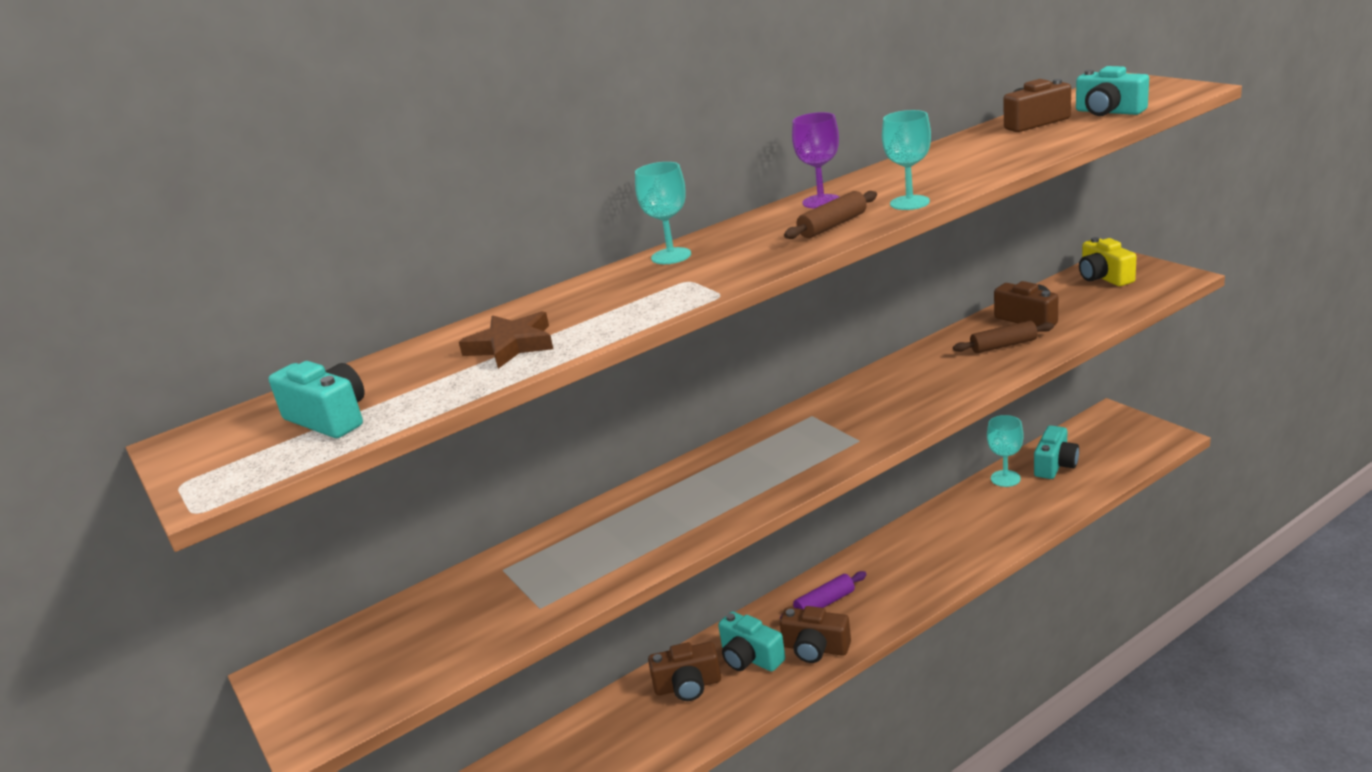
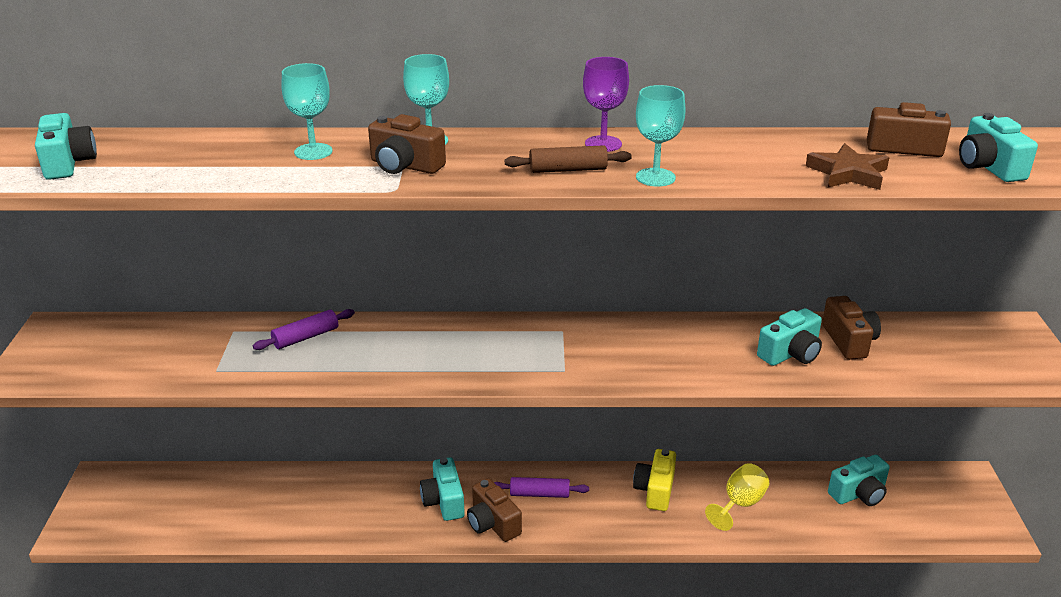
camera: 30 degrees right, 5 degrees up
(511, 345) = (227, 162): brown star -> brown star (848, 173)
(587, 536) = (306, 337): none -> purple rolling pin
(688, 686) = (384, 494): brown camera -> brown camera (405, 166)
(985, 520) = (739, 504): none -> yellow goblet
(1003, 345) = (790, 353): brown rolling pin -> turquoise camera
(1005, 478) = (801, 480): turquoise goblet -> turquoise goblet (313, 152)
(1104, 277) = (978, 337): yellow camera -> yellow camera (655, 490)

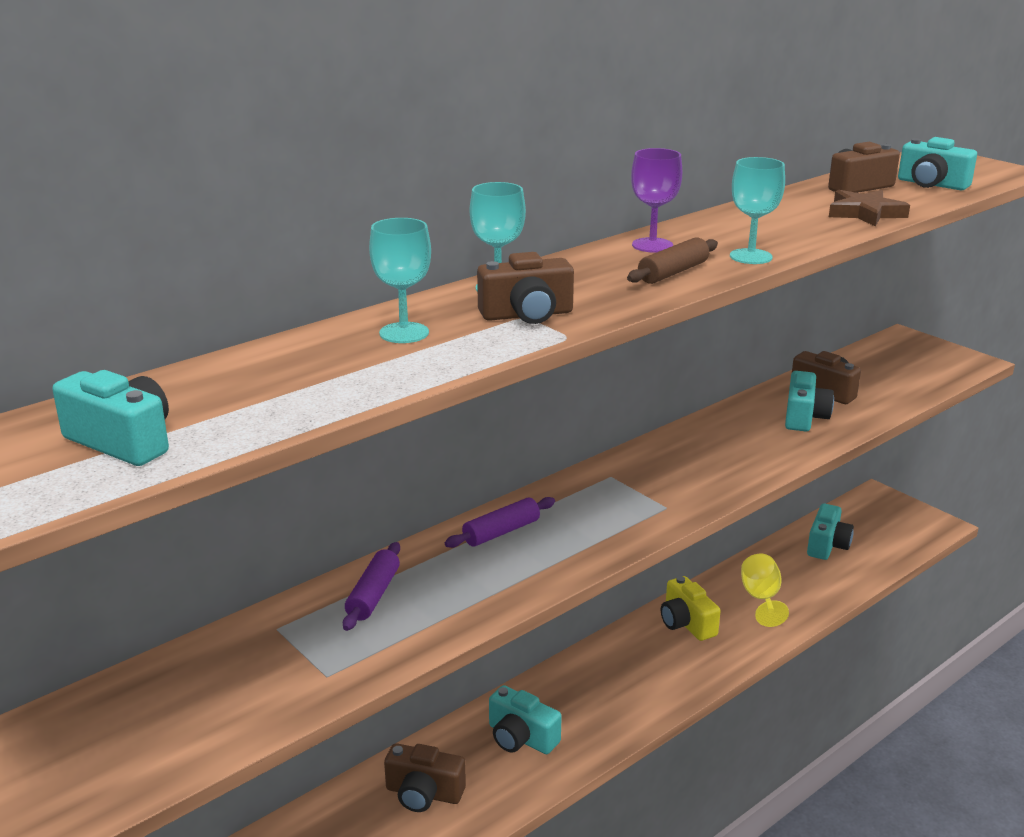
camera: 40 degrees left, 5 degrees down
(493, 523) = (592, 730): brown camera -> brown camera (424, 793)
(539, 494) = (598, 680): purple rolling pin -> purple rolling pin (501, 532)

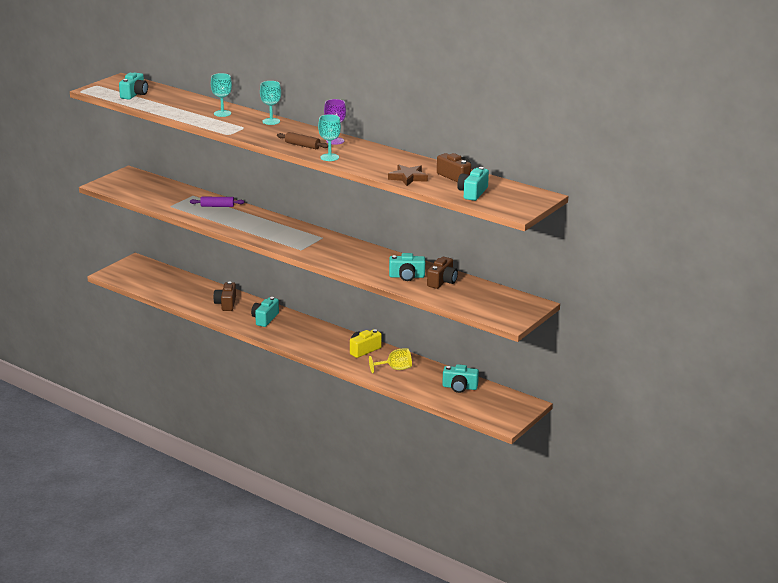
camera: 75 degrees right, 0 degrees up
(501, 532) = (268, 221): purple rolling pin -> none
(527, 315) = (246, 127): brown camera -> none

